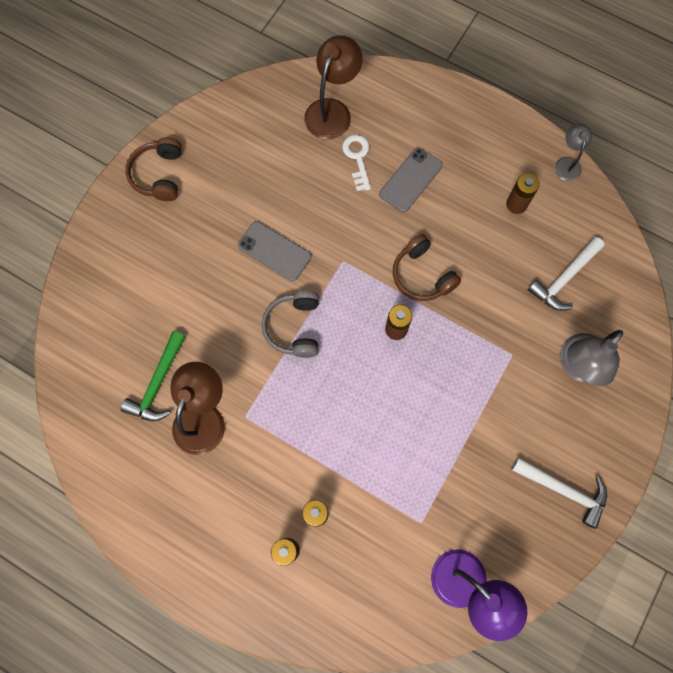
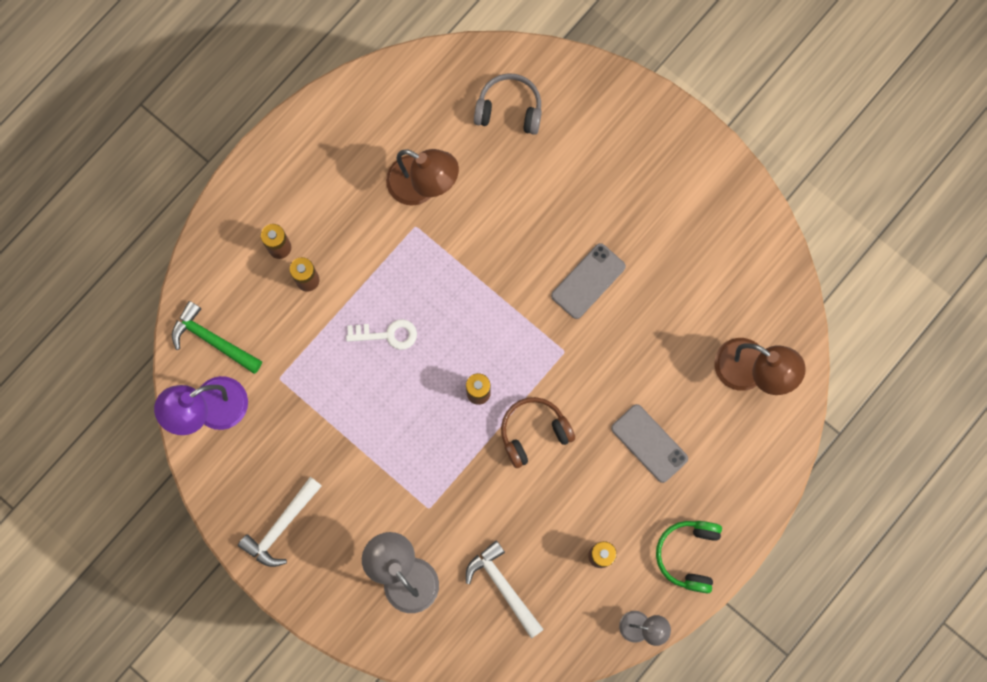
camera: 100 degrees right, 5 degrees up
(157, 384) = (464, 146): green hammer -> green hammer (212, 340)
(159, 175) = (698, 171): brown headphones -> none
(294, 327) = (499, 289): grey headphones -> grey headphones (509, 109)
(357, 158) = (685, 389): white key -> white key (387, 334)
(497, 136) = (688, 555): none -> green headphones

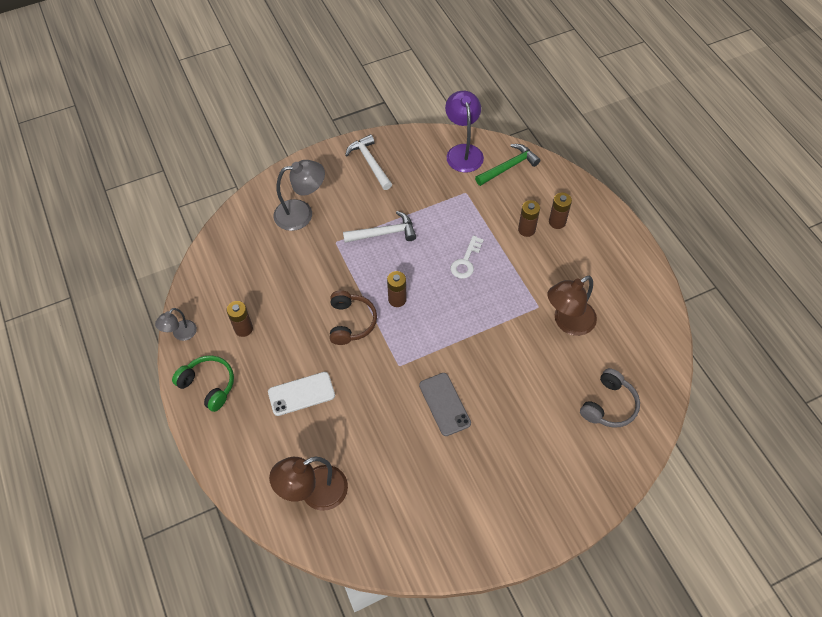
camera: 115 degrees right, 20 degrees down
(503, 586) = (260, 264): white hammer -> white hammer (384, 233)
(649, 443) = (301, 394): grey phone -> white phone

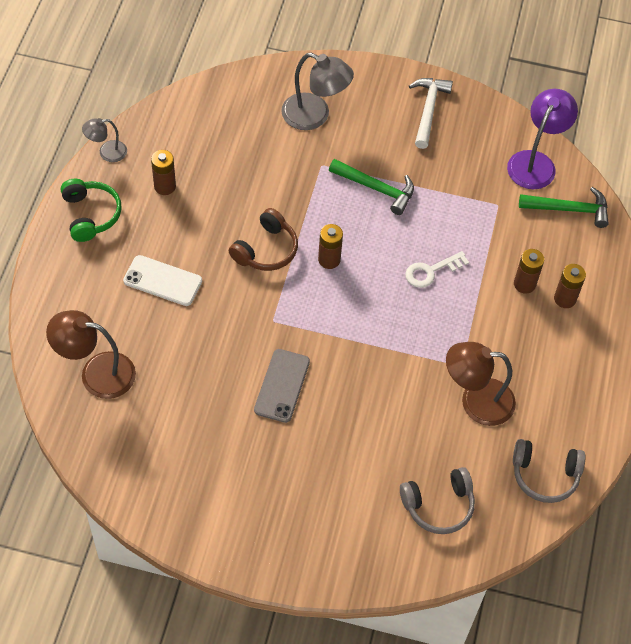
camera: 35 degrees right, 0 degrees up
(384, 233) = (377, 189): white hammer -> green hammer
(648, 337) = (545, 475): none -> grey headphones

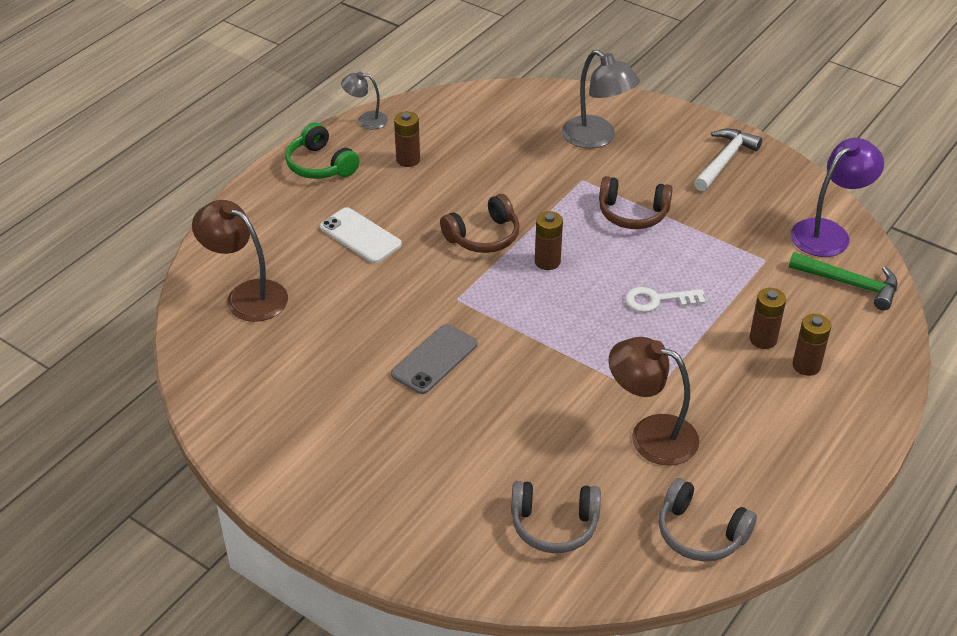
camera: 25 degrees right, 15 degrees down
(91, 215) = (320, 165): green headphones -> green headphones turned 135 degrees clockwise
(377, 189) = (632, 213): green hammer -> brown headphones

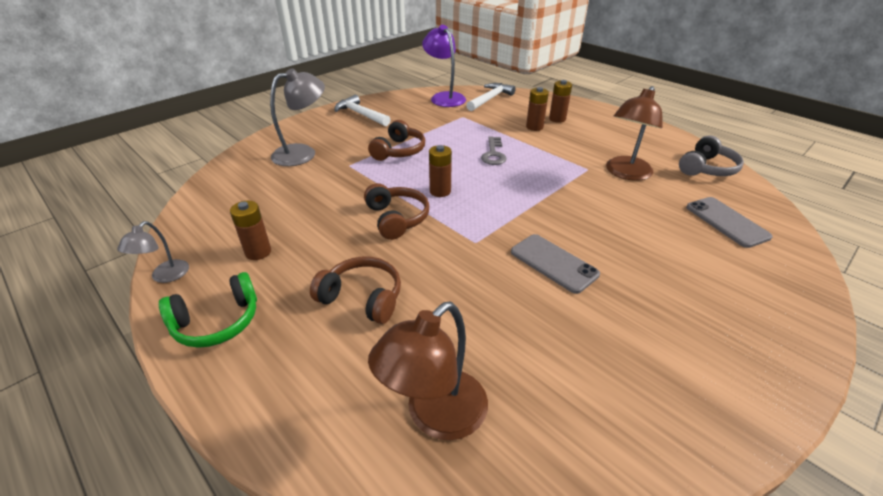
camera: 80 degrees left, 5 degrees down
(360, 236) = (362, 298): white phone -> brown headphones
(554, 525) = (726, 222): grey headphones -> grey phone
(657, 300) = (493, 154): white key -> grey key
(850, 284) = (490, 99): green hammer -> white hammer

